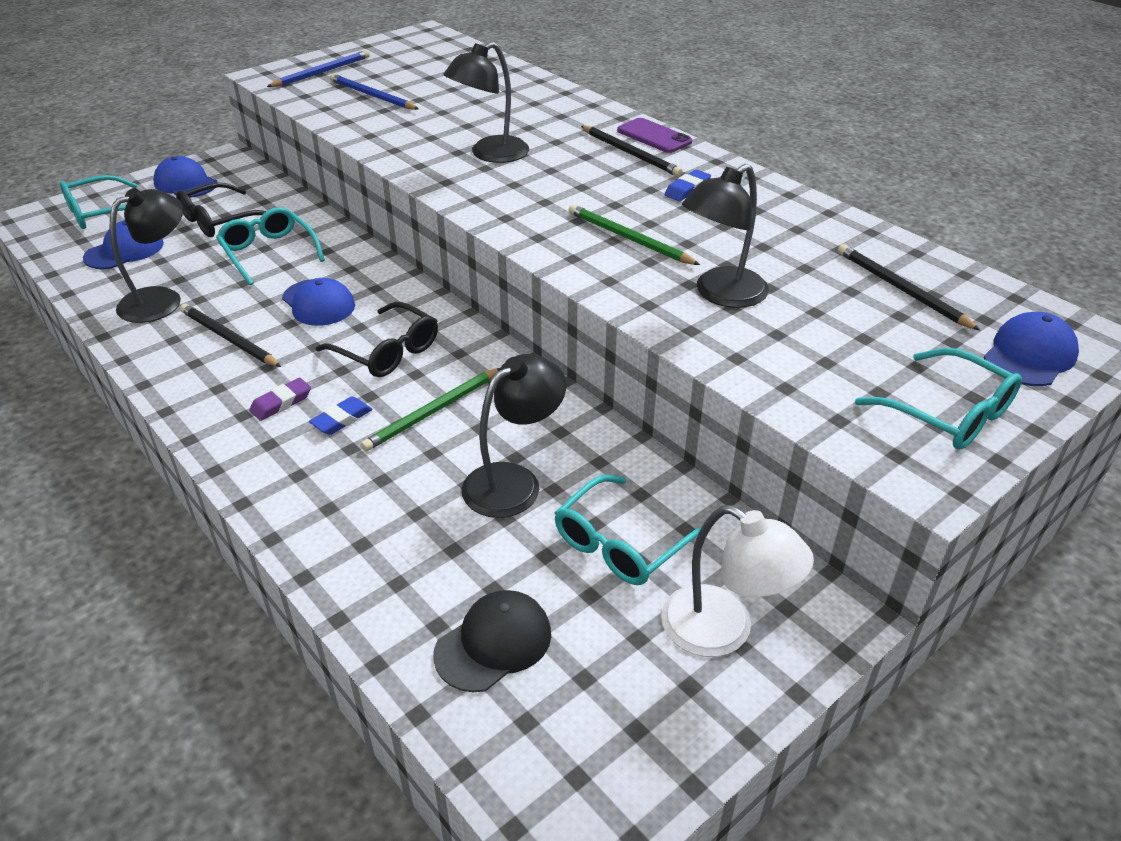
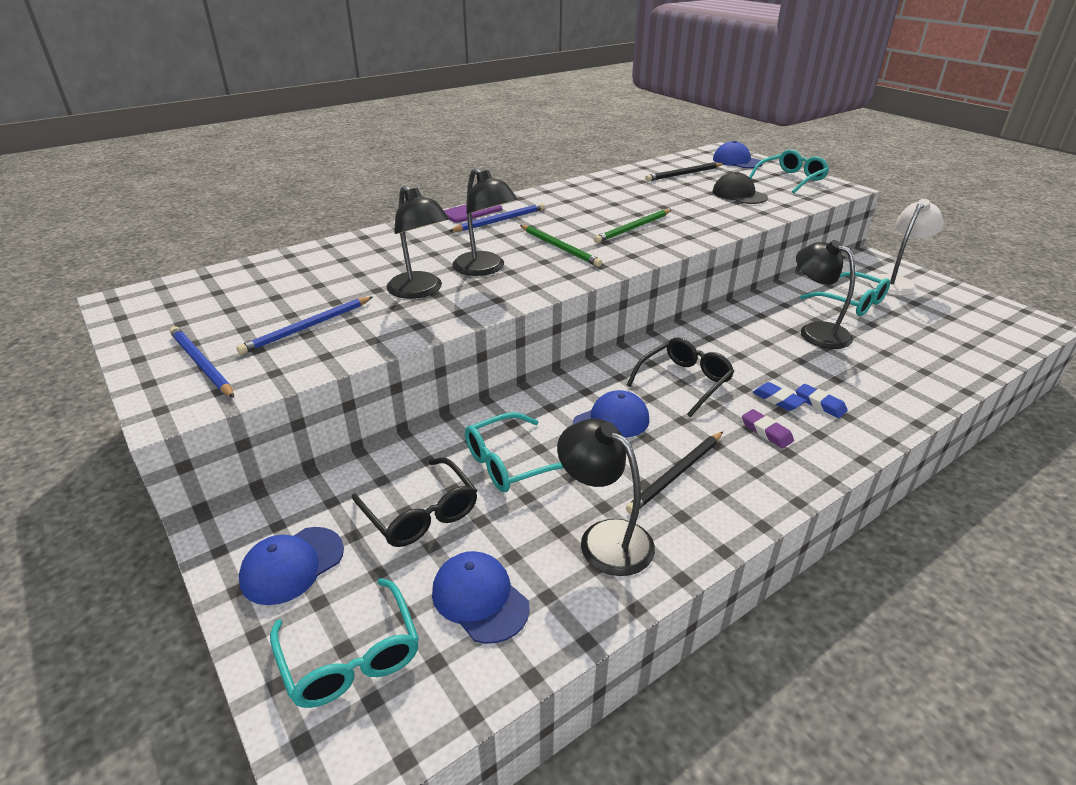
camera: 85 degrees left, 5 degrees down
(432, 412) = (756, 360): green pencil -> green pencil (559, 247)
(493, 643) = (947, 340): black cap -> black cap (739, 194)
(630, 153) = (500, 220): black pencil -> blue pencil
(687, 189) = (562, 208): blue eraser -> blue eraser (820, 404)
(721, 294) = (699, 210): black lamp -> black lamp (420, 291)

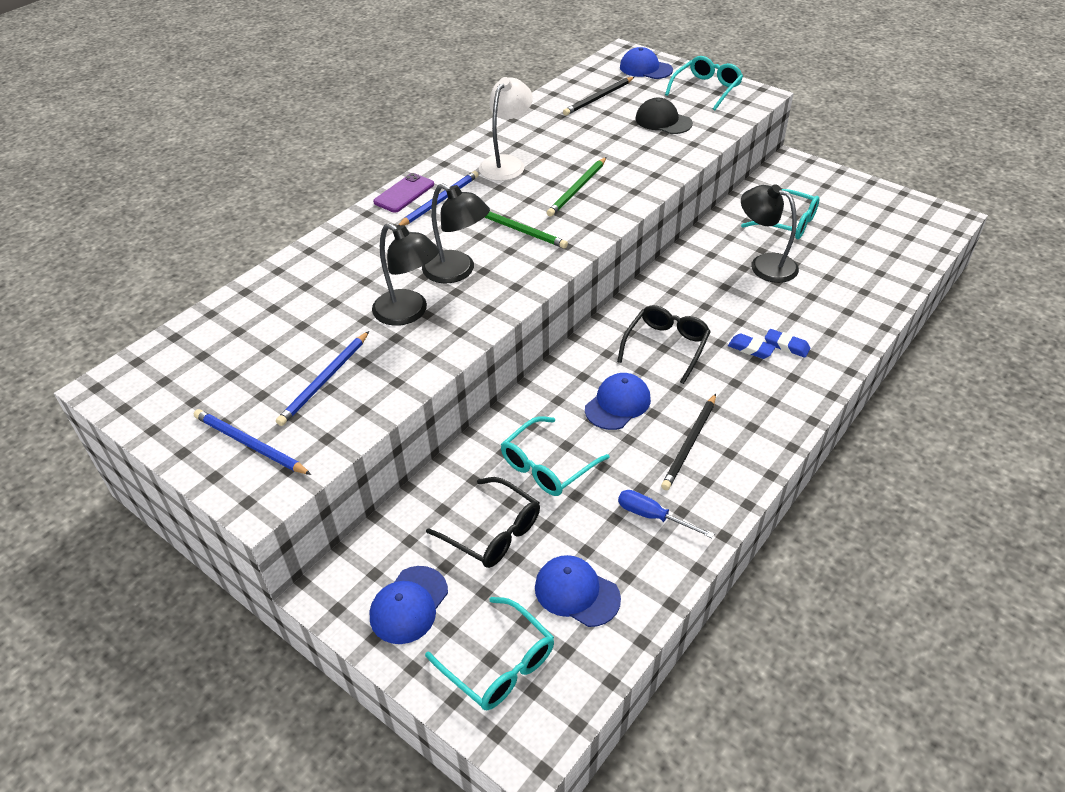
camera: 15 degrees left, 10 degrees up
(604, 538) = (653, 516): black lamp -> blue screwdriver
(766, 432) = (750, 384): purple eraser -> none
(895, 282) = (821, 190): white lamp -> white lamp (506, 163)

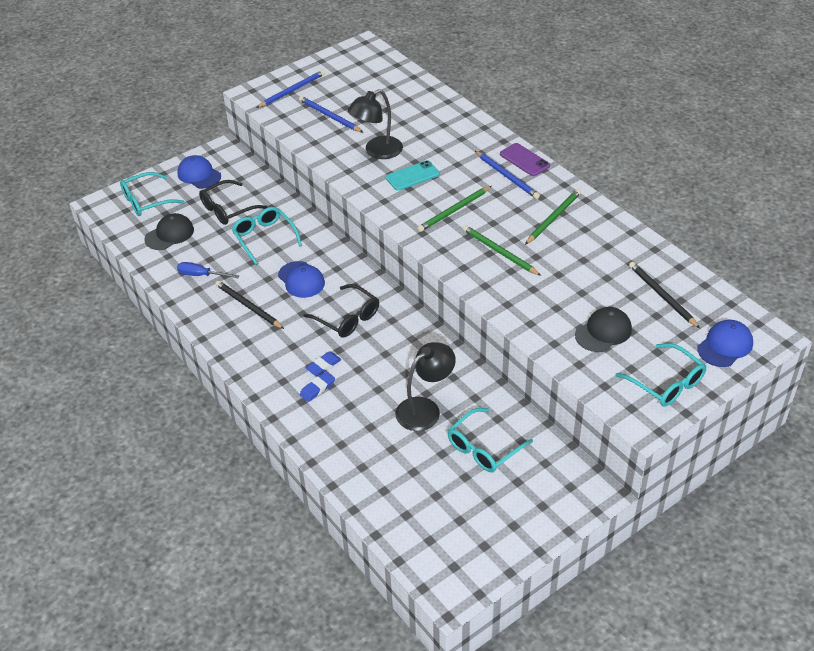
camera: 105 degrees right, 0 degrees up
(457, 272) = (412, 176): black lamp -> turquoise phone
(506, 163) = (553, 218): white lamp -> green pencil
(576, 592) = (169, 234): blue cap -> black cap
(653, 516) = (201, 275): blue screwdriver -> blue screwdriver turned 120 degrees counterclockwise

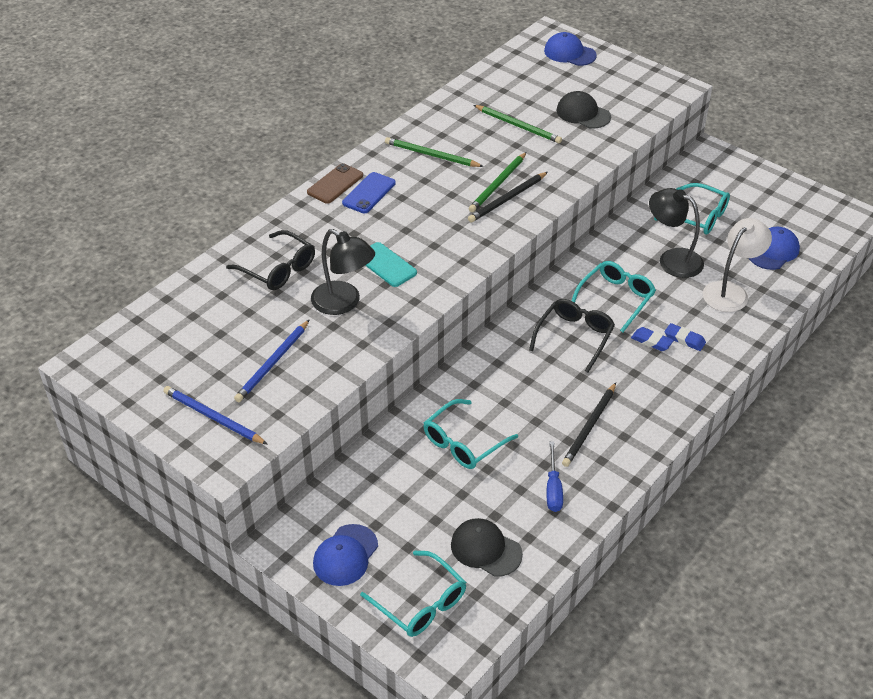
camera: 105 degrees left, 0 degrees up
(227, 209) = (416, 498): black glasses -> black glasses (278, 269)
(301, 280) = (528, 389): blue cap -> blue cap (773, 251)
(366, 440) = (730, 291): none -> white lamp
(454, 211) = (441, 224): green pencil -> green pencil (518, 126)
(507, 176) = (369, 193): blue pencil -> blue phone
(524, 160) = (335, 184): purple phone -> brown phone
(662, 296) = (521, 86): black pencil -> black pencil (507, 199)
(667, 383) = (628, 79): turquoise glasses -> turquoise glasses (616, 298)

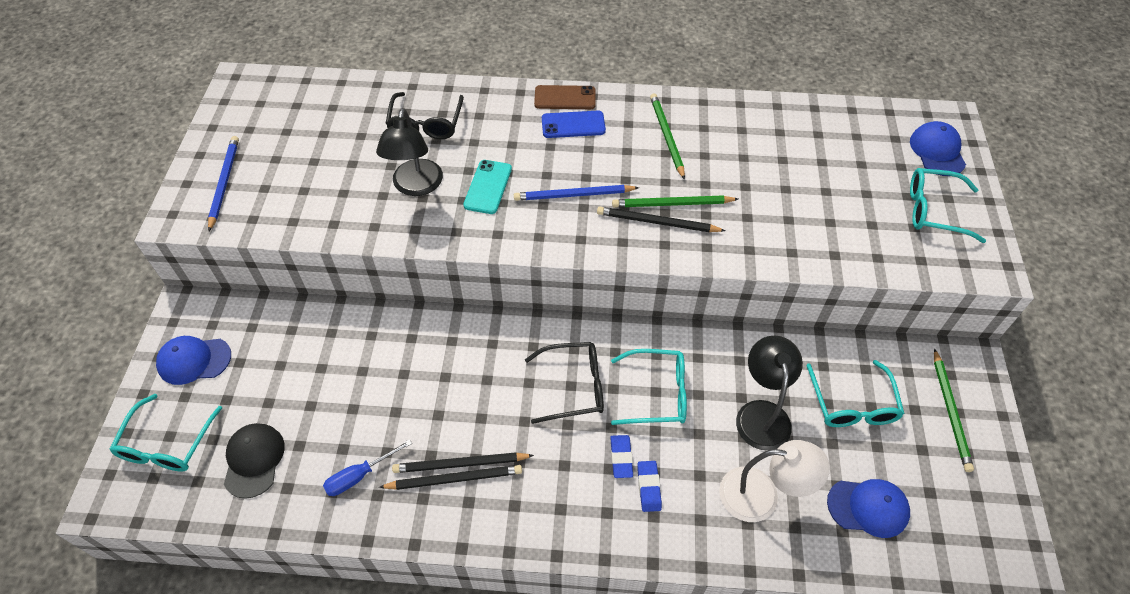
camera: 55 degrees right, 10 degrees up
(272, 363) = (310, 183): blue pencil -> blue pencil (573, 195)
(463, 443) = (372, 373): turquoise glasses -> turquoise glasses (934, 211)
(518, 126) = (775, 173): green pencil -> green pencil (950, 412)
(583, 113) = (851, 212): black cap -> none
(599, 435) = (455, 479): none -> black pencil

